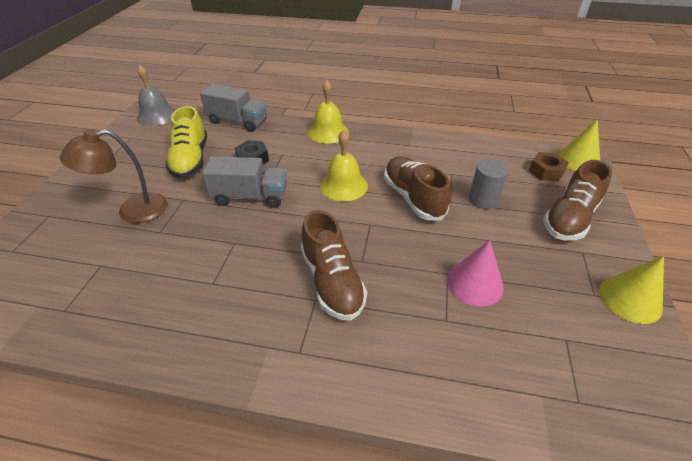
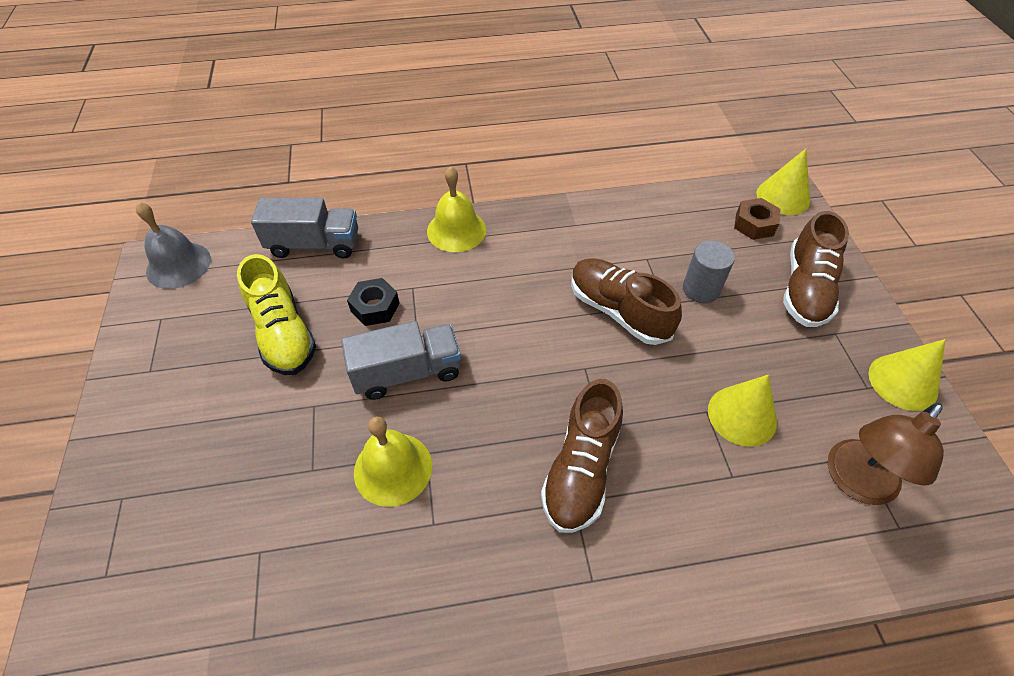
camera: 20 degrees left, 10 degrees up
(132, 211) = (249, 448): brown lamp -> brown lamp (855, 482)
(332, 281) = (581, 469): brown shoe -> brown shoe turned 60 degrees clockwise
(343, 185) = (522, 316): yellow bell -> yellow bell (393, 468)
(475, 283) = (742, 415): pink cone -> yellow cone

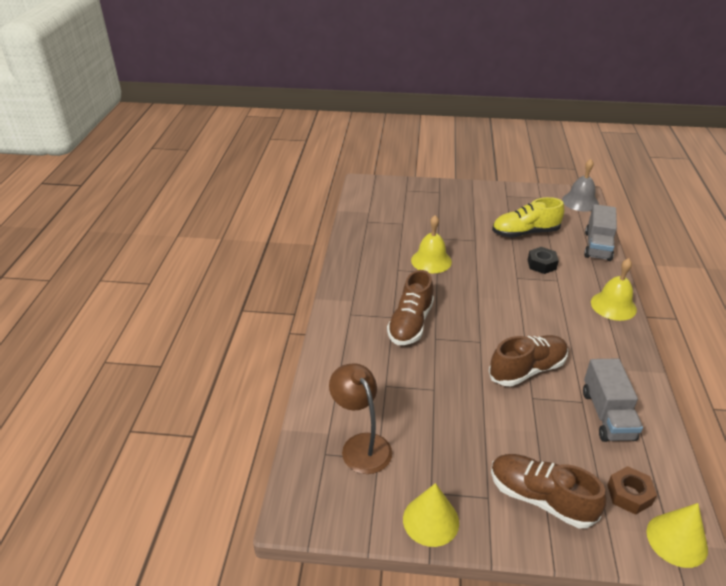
camera: 105 degrees right, 15 degrees down
(407, 372) = (490, 271): grey truck -> grey truck (607, 415)
(581, 469) = (410, 323): brown shoe -> brown shoe turned 105 degrees counterclockwise
(701, 289) = (545, 424): grey cylinder -> none
(742, 415) = (426, 406): yellow cone -> none

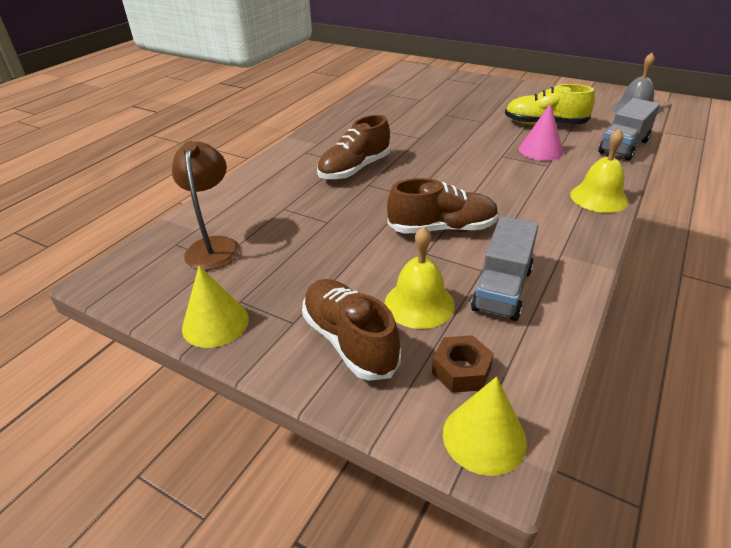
camera: 25 degrees right, 0 degrees up
(431, 261) = (422, 129): yellow bell -> yellow bell (419, 304)
(541, 264) = (540, 150): black nut -> pink cone

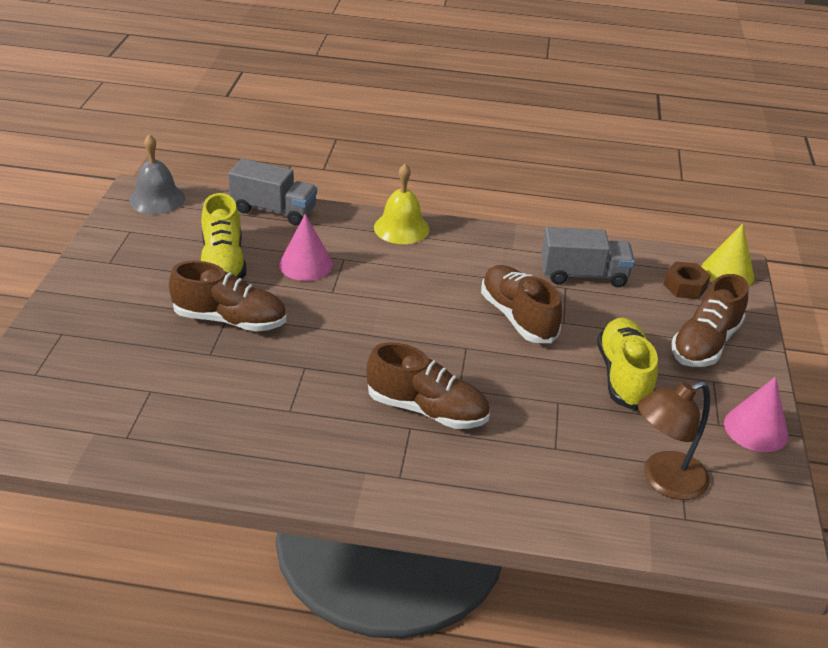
camera: 115 degrees left, 0 degrees up
(215, 323) = (756, 429): yellow cone -> pink cone
(335, 264) = (623, 376): none -> yellow shoe
(419, 304) = (635, 315): yellow bell -> none
(477, 121) = (230, 320): none -> brown shoe

